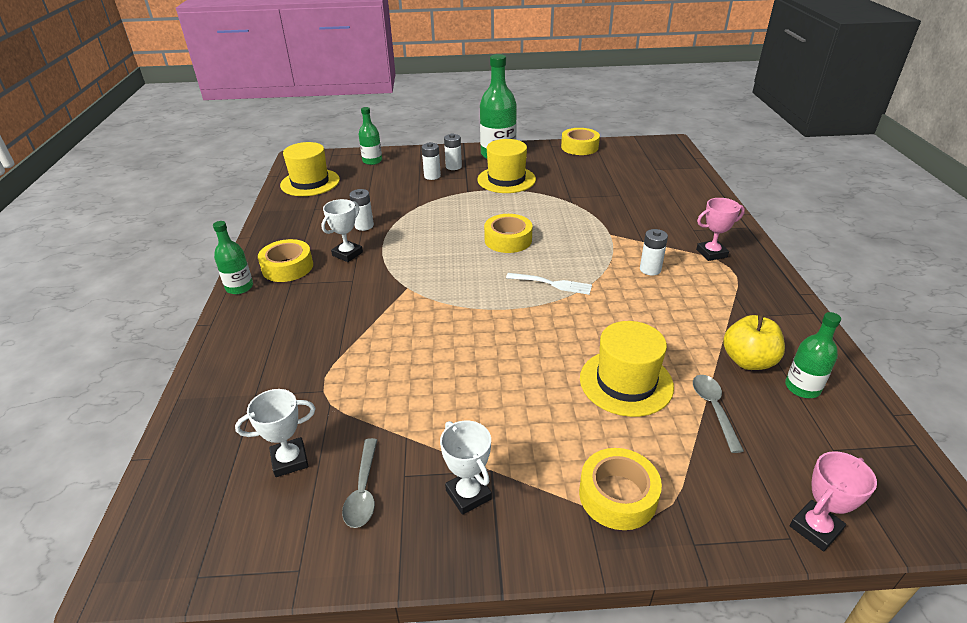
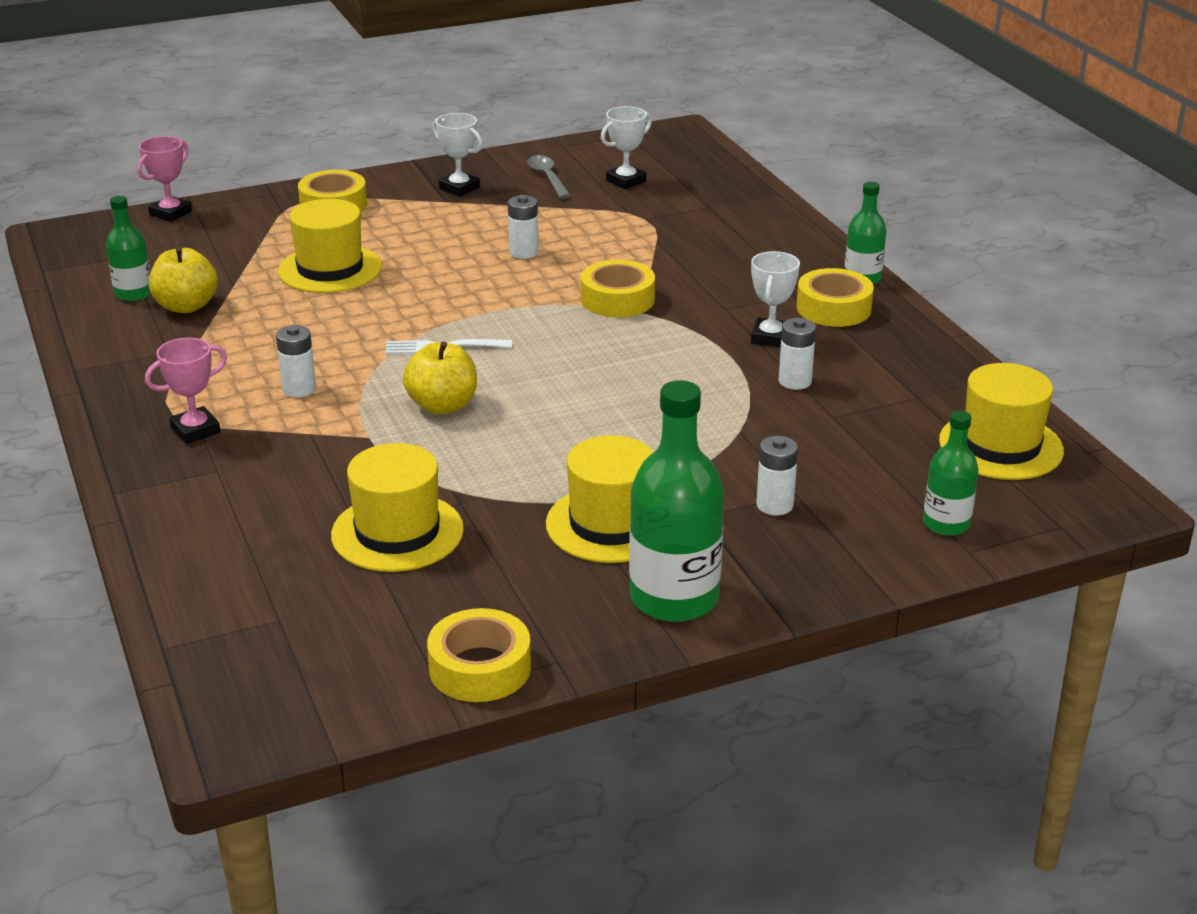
camera: 160 degrees right, 5 degrees down
(453, 167) = (751, 540): white battery -> white battery (524, 252)
(508, 240) = (538, 398): yellow tape -> yellow tape (617, 299)
(564, 244) = (442, 406): none -> yellow apple
(602, 190) = (397, 532): none -> yellow hat
(713, 409) = (237, 264): grey spoon -> none

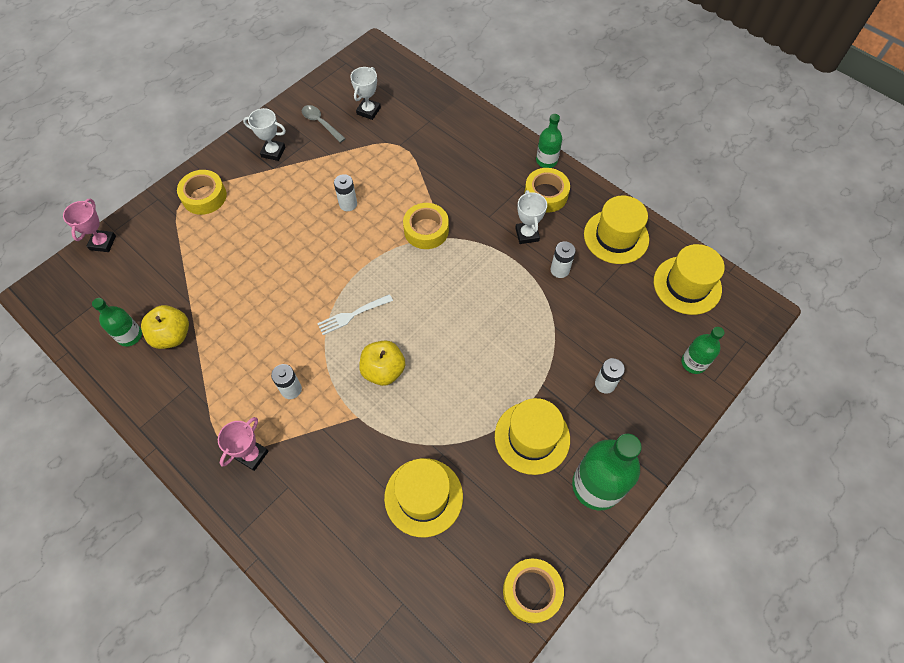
camera: 25 degrees left, 30 degrees up
(330, 269) = (241, 264): yellow hat -> yellow hat (616, 237)

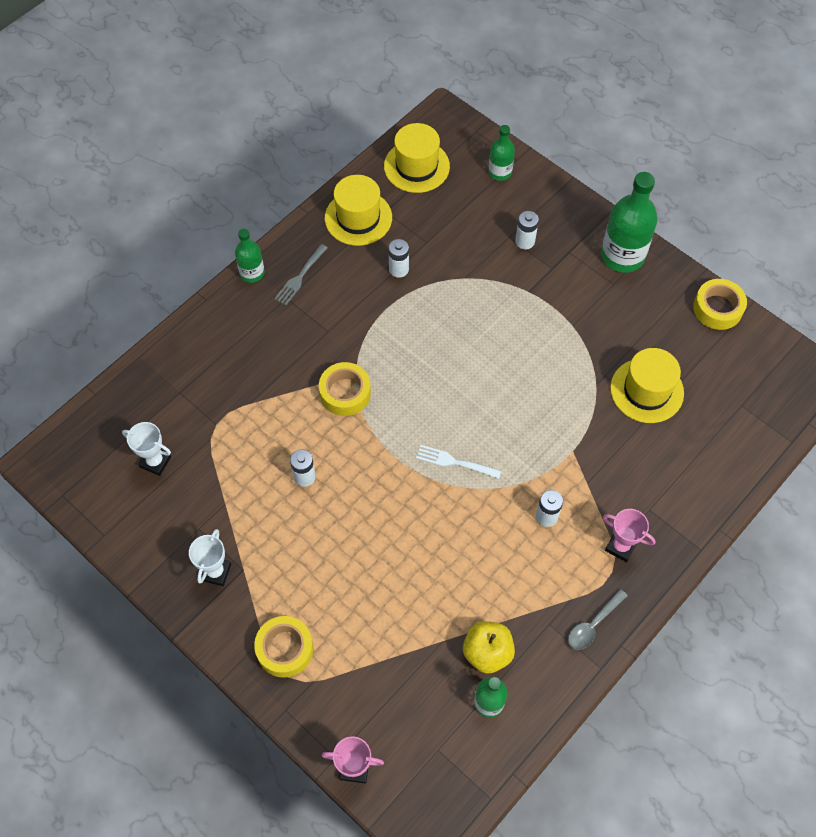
camera: 90 degrees left, 0 degrees up
(321, 123) = (171, 518): grey spoon -> grey spoon (593, 624)
(353, 314) = (455, 462): white fork -> white fork turned 135 degrees clockwise
(383, 370) = (520, 429): yellow apple -> none
(527, 234) = (353, 296): white trophy -> none
(532, 437) = (582, 302): yellow hat -> none
(546, 194) = (300, 276): yellow tape -> grey fork

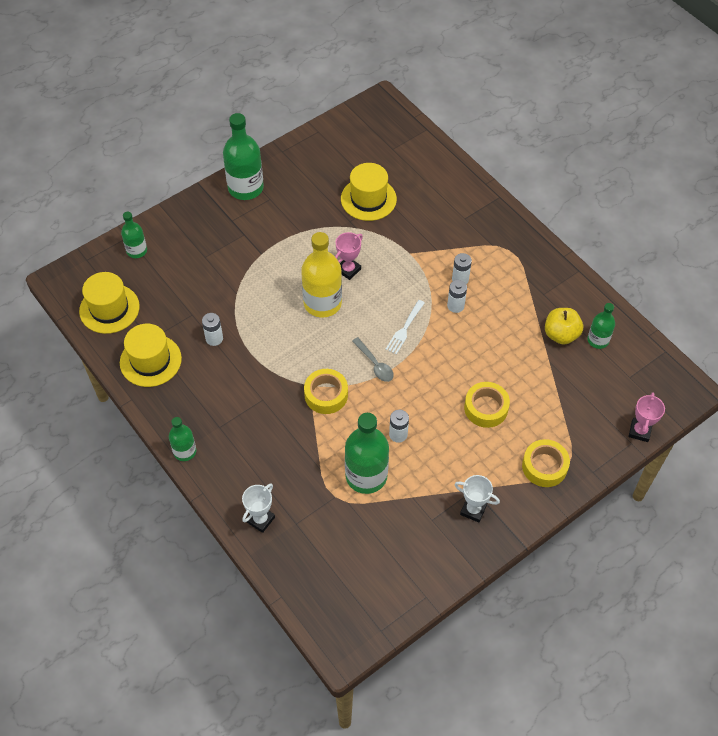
camera: 80 degrees left, 5 degrees down
(155, 462) = (362, 549): white trophy -> white trophy (260, 519)
(246, 451) = (366, 476): none -> green bottle
(300, 276) = (199, 413): grey fork -> none
(472, 367) = (322, 303): none -> yellow bottle
(525, 241) = (213, 247): white battery -> white battery (455, 306)
(593, 624) = (547, 268): grey spoon -> grey spoon (375, 364)
(620, 546) = (490, 240): pink trophy -> pink trophy (348, 270)
(717, 308) = (309, 143): yellow tape -> yellow tape (486, 408)

